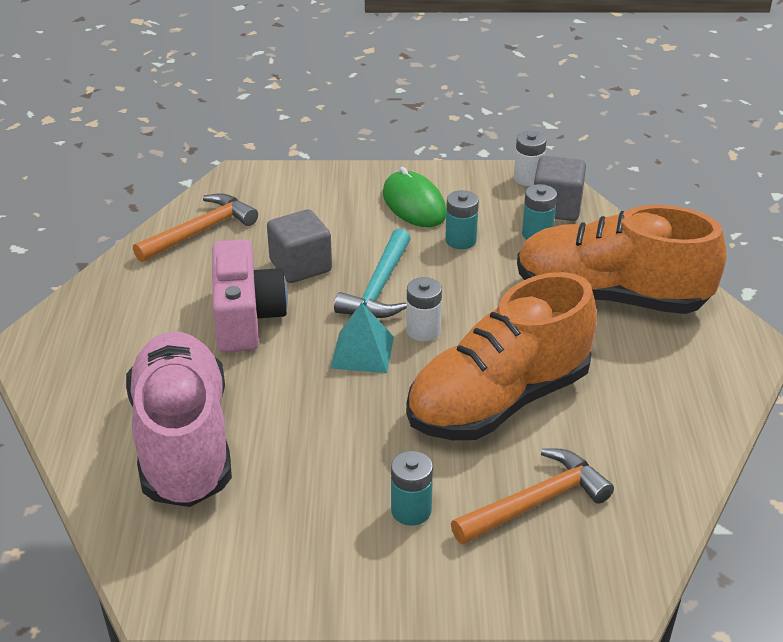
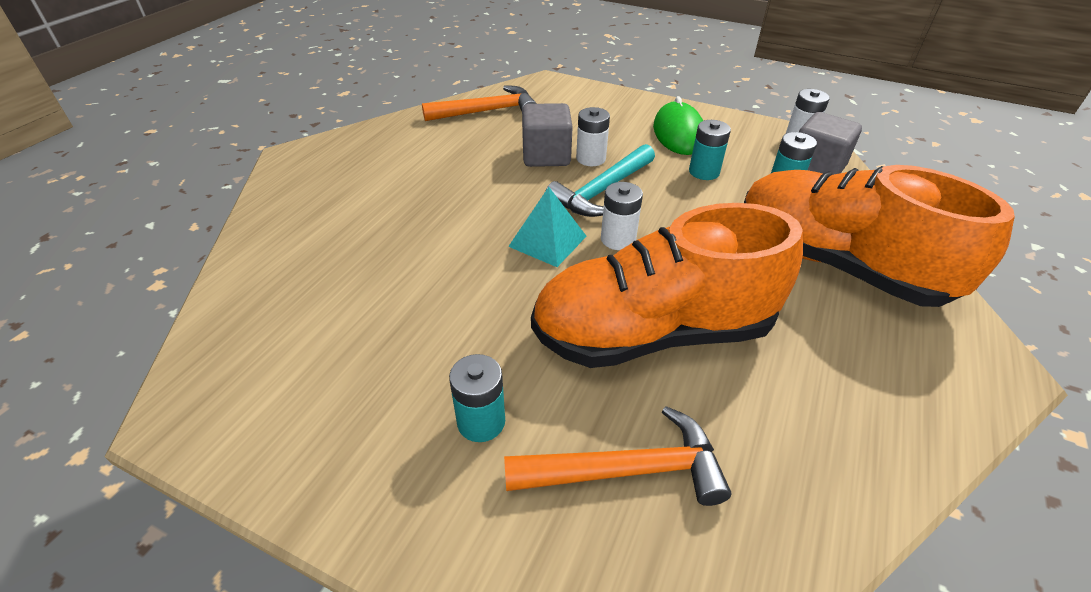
camera: 25 degrees right, 5 degrees up
(183, 443) = (331, 270): pink shoe -> none
(246, 318) = (470, 183): pink camera -> none
(346, 256) = (591, 158): none -> white battery

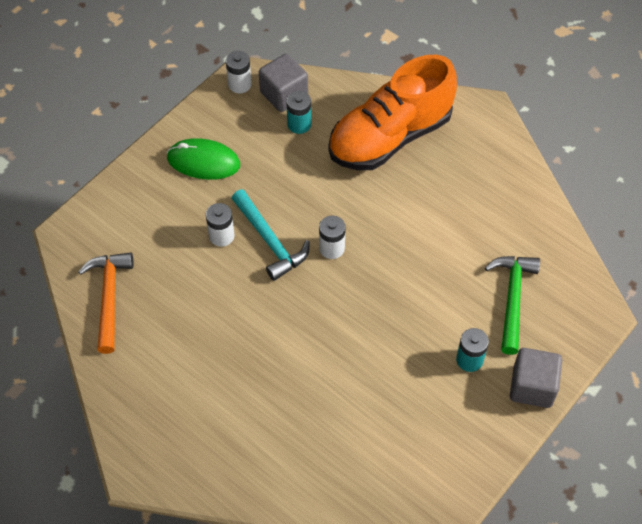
camera: 75 degrees left, 15 degrees up
(546, 156) = (206, 267): grey cube -> grey cube (532, 387)
(547, 241) = (321, 292): turquoise pyramid -> none
(627, 470) = (512, 298): orange hammer -> green hammer
(653, 333) = (424, 257): orange shoe -> none
(704, 172) = (266, 166): turquoise battery -> none

